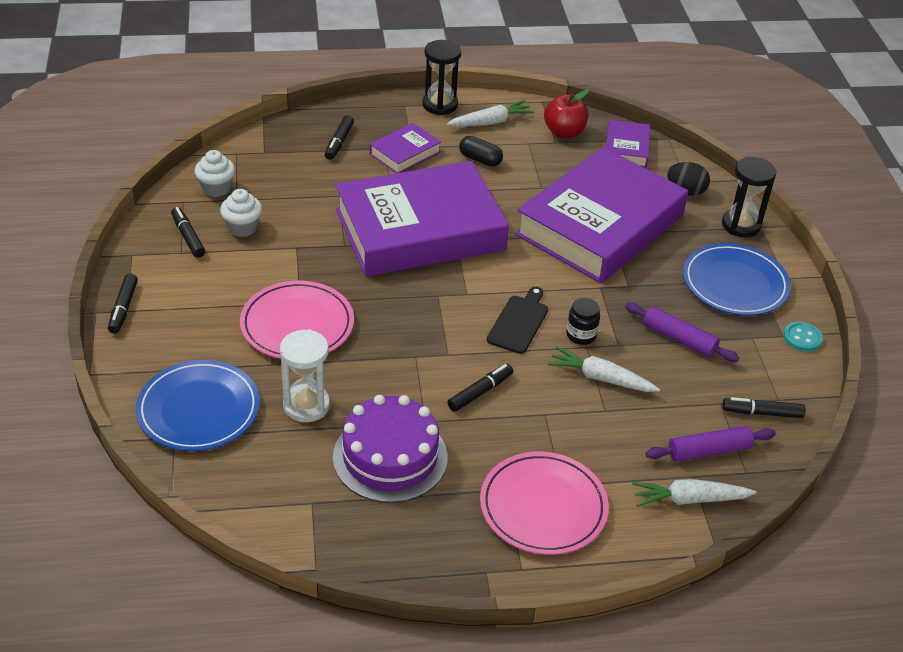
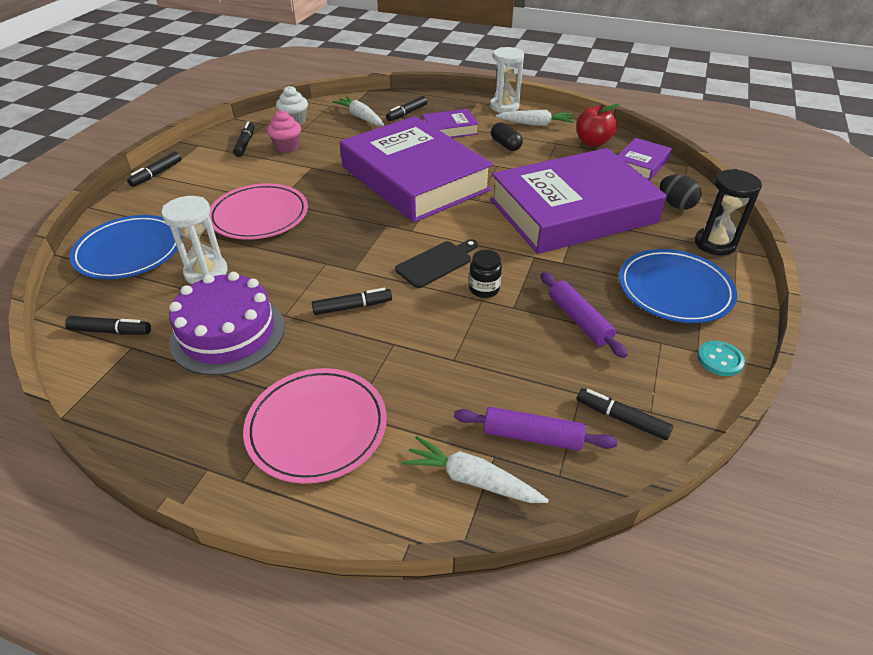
camera: 30 degrees right, 0 degrees up
(242, 228) = (287, 147): white cupcake -> pink cupcake
(275, 495) = (111, 331): none -> black marker
(420, 230) = (414, 178): purple book -> purple book turned 45 degrees clockwise
(440, 105) = (504, 107): black hourglass -> white hourglass
(600, 378) = (473, 330): white carrot -> white carrot (360, 117)

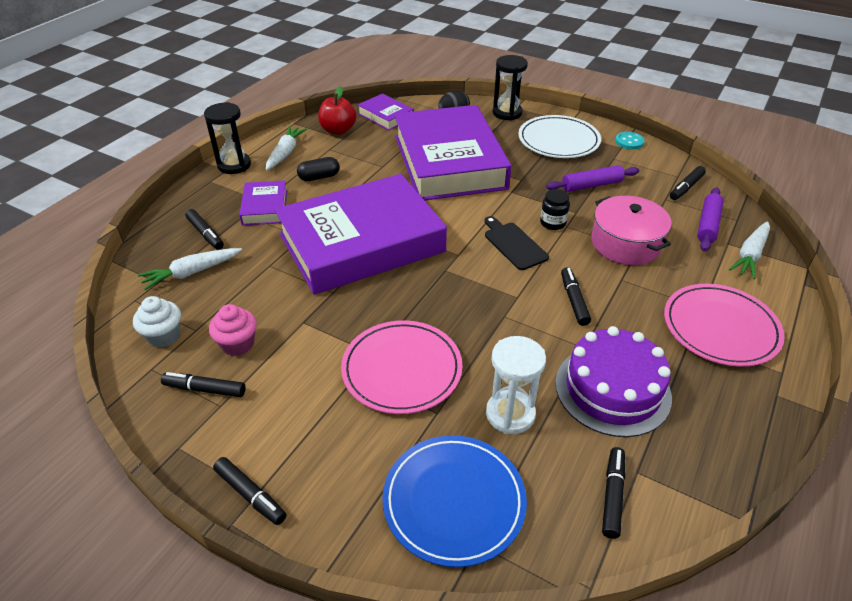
camera: 80 degrees left, 0 degrees up
(462, 349) = (625, 244): none -> pink pot
(504, 107) = (234, 165): white hourglass -> black hourglass
(674, 289) = (558, 140): blue plate -> white plate

